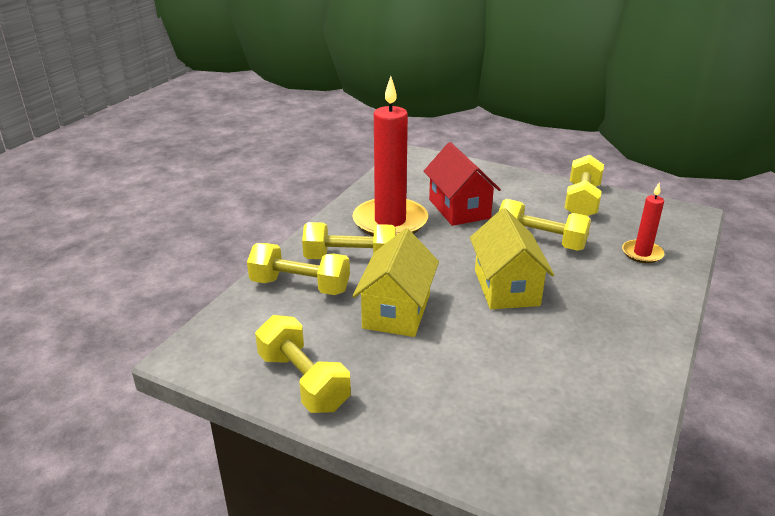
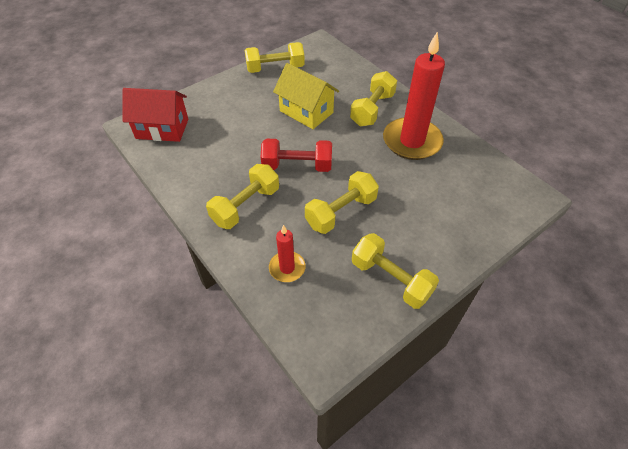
camera: 115 degrees right, 20 degrees up
(300, 286) = (354, 84): yellow dumbbell -> yellow dumbbell (246, 206)
(459, 209) = (415, 186): red house -> red house (162, 129)
(506, 287) = (297, 166): yellow house -> red dumbbell

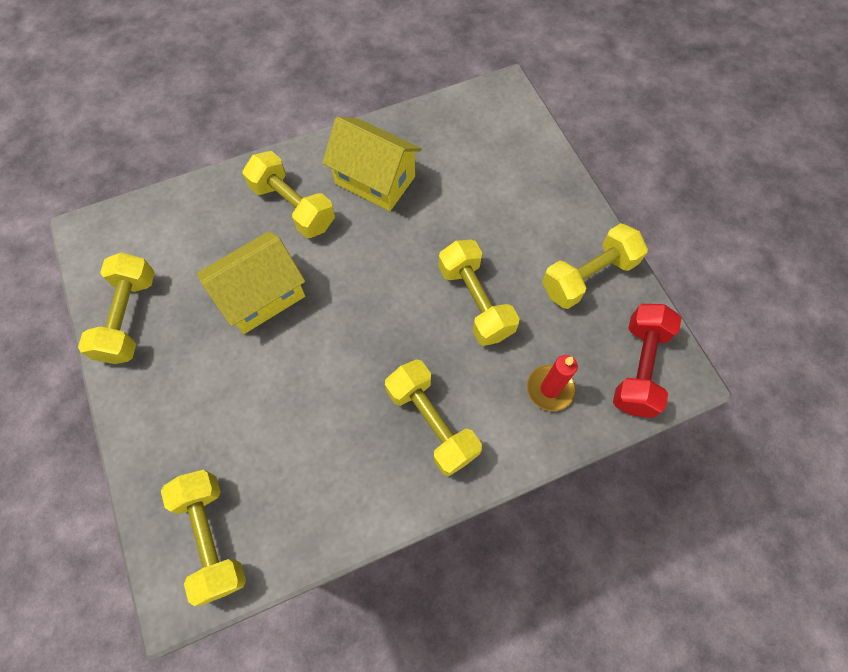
camera: 75 degrees left, 15 degrees up
(162, 129) = (212, 537): red house -> yellow dumbbell
(297, 166) = (374, 336): red dumbbell -> red dumbbell (638, 367)
(412, 141) = (375, 180): red candle -> yellow house

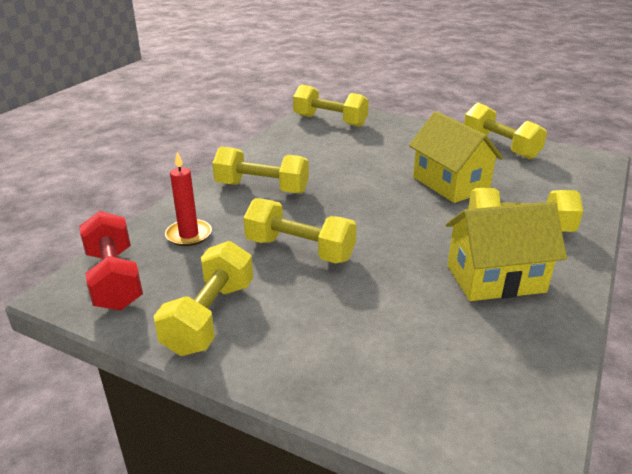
camera: 140 degrees right, 35 degrees down
(262, 296) = (450, 184): yellow house -> yellow house turned 45 degrees counterclockwise

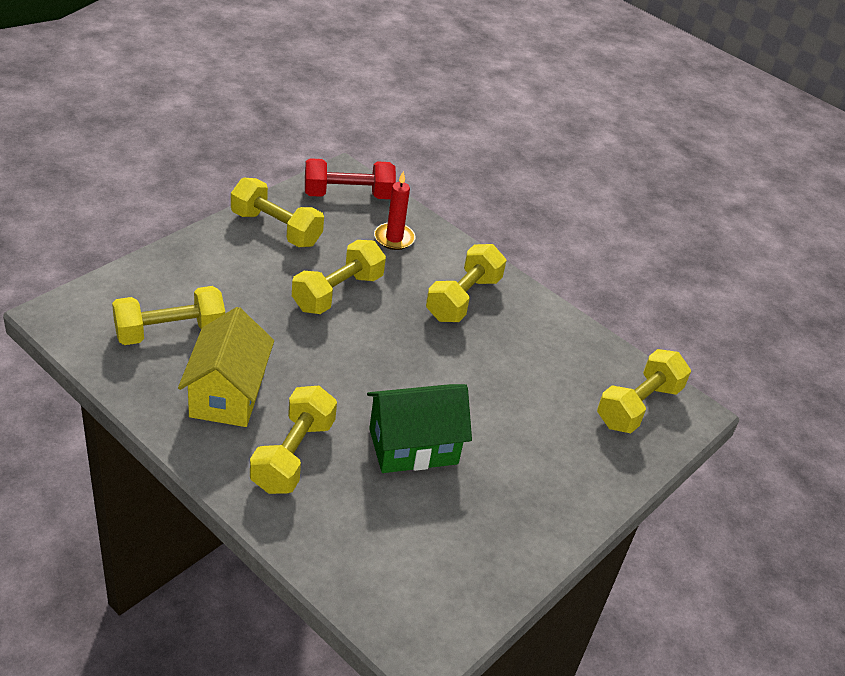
camera: 100 degrees right, 10 degrees up
(450, 184) = (413, 446): yellow house -> green house
(500, 147) = (499, 552): yellow dumbbell -> yellow dumbbell (170, 332)

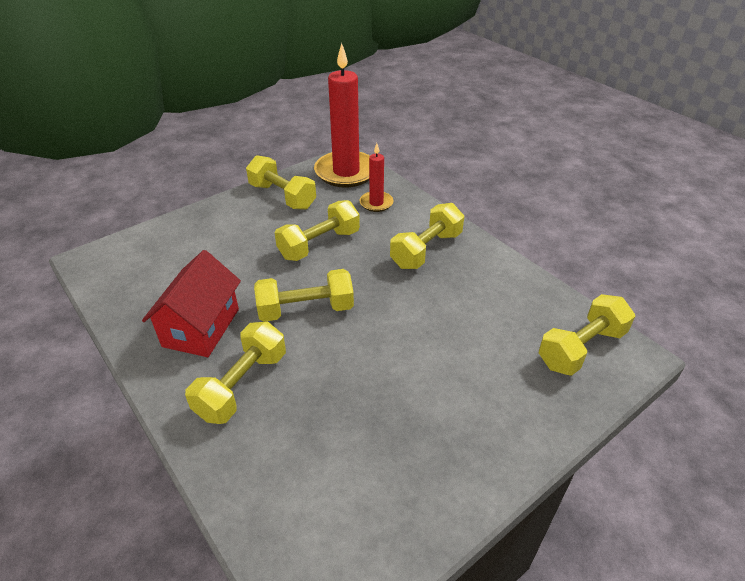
camera: 15 degrees right, 0 degrees up
(170, 332) = (171, 274): yellow dumbbell -> yellow dumbbell (306, 309)
(227, 394) = (201, 327): yellow house -> red house
(348, 195) = (346, 172): red dumbbell -> red candle
(413, 446) = (356, 380): green house -> none

